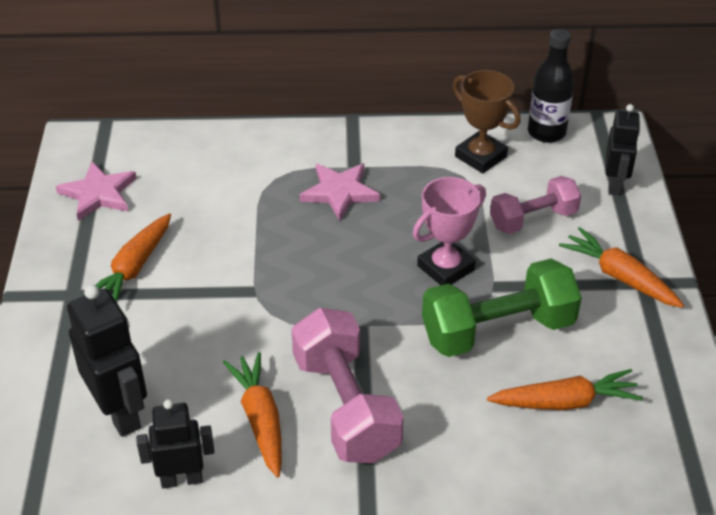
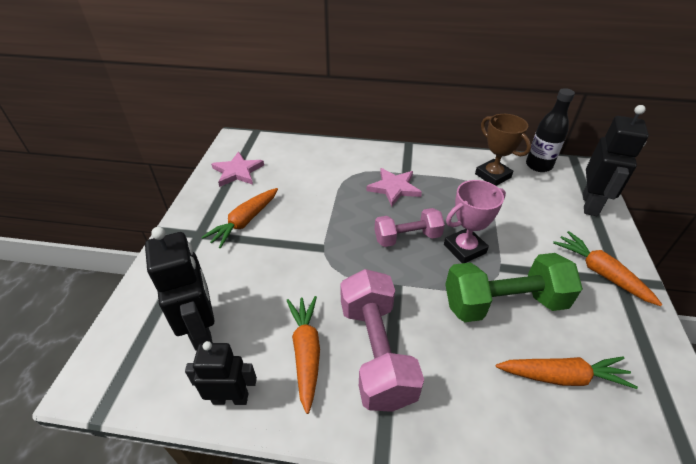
camera: 10 degrees right, 0 degrees up
(533, 219) = (530, 221): pink dumbbell -> pink dumbbell (407, 238)
(614, 184) = (590, 204): black robot -> black robot, size x1.52

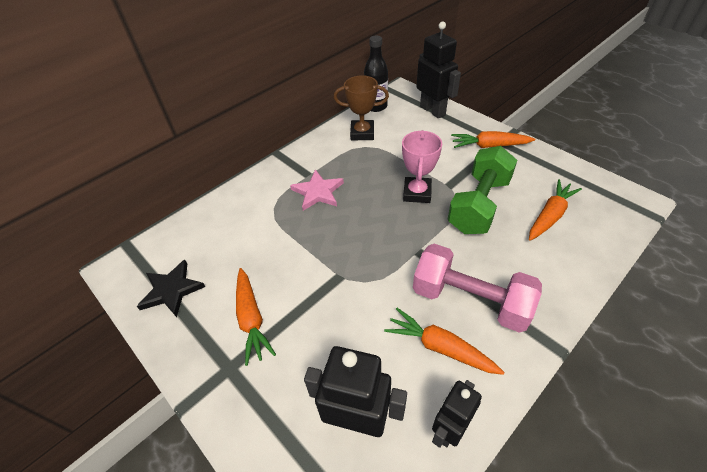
camera: 50 degrees left, 5 degrees up
(238, 172) = (171, 290): pink star -> black star
(407, 238) = (378, 217): pink dumbbell -> none

